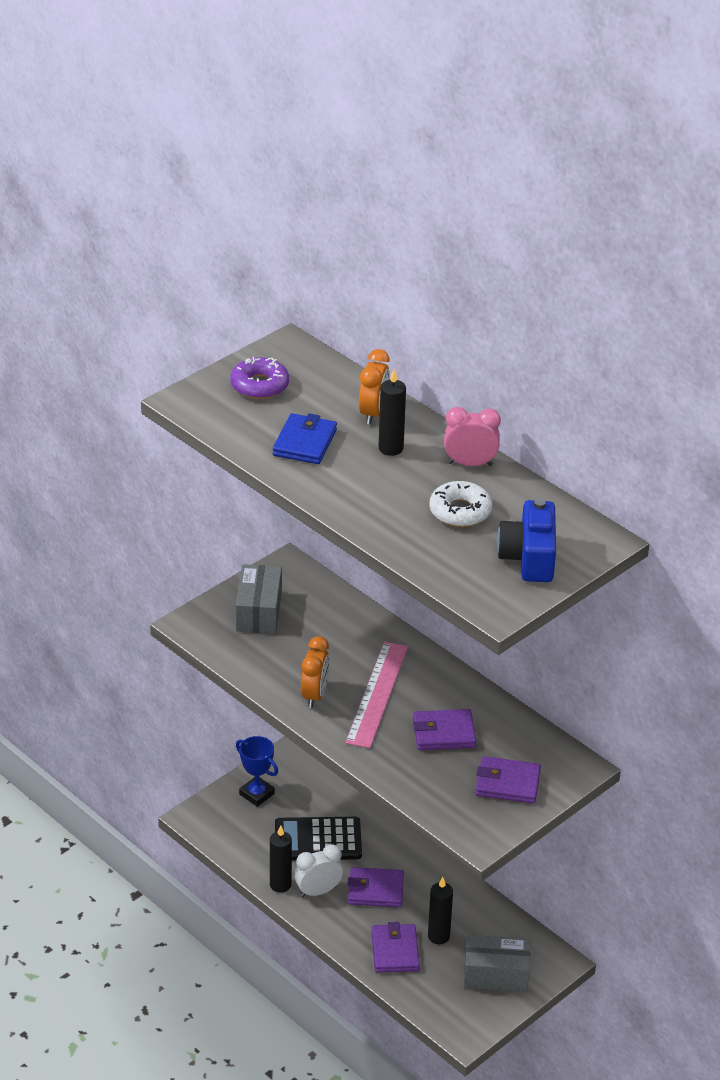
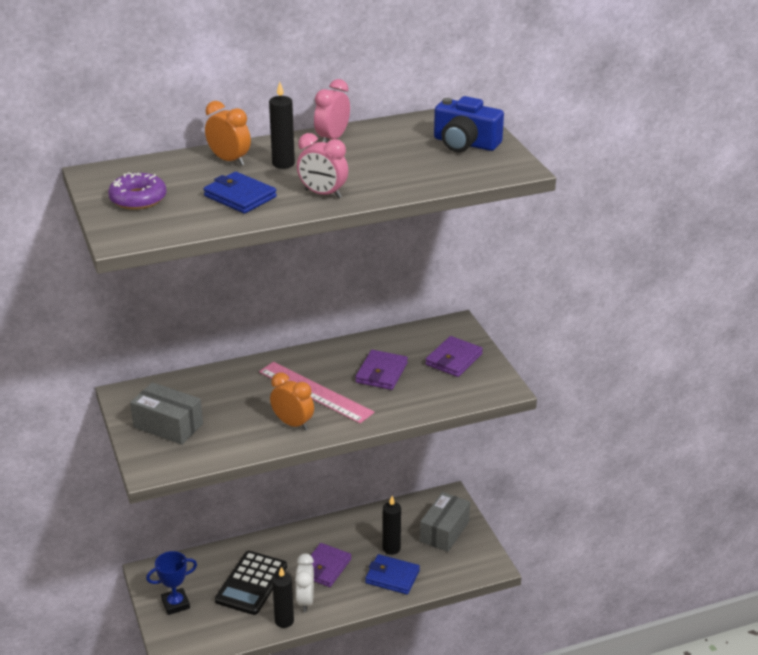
camera: 65 degrees left, 5 degrees down
(345, 491) = (323, 194): none -> pink clock
(395, 951) = (392, 577): purple wallet -> blue wallet
(460, 511) = (388, 155): white donut -> none

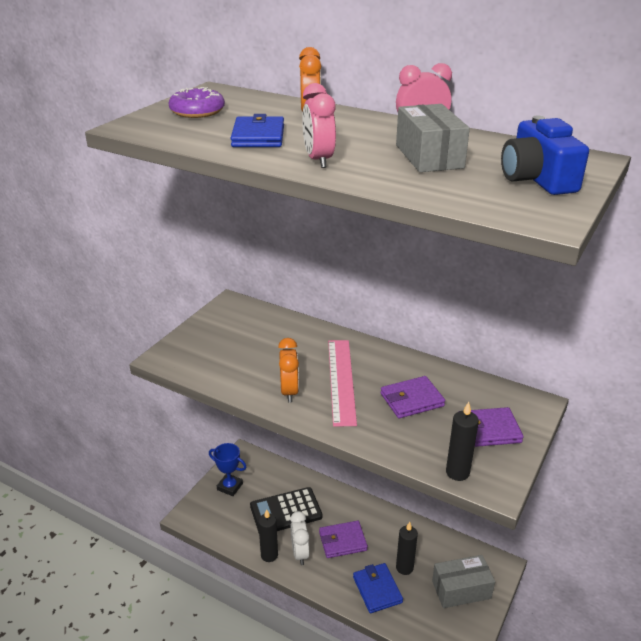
camera: 50 degrees right, 0 degrees up
(168, 426) = (219, 338): grey box -> grey box (429, 156)
(283, 164) = (341, 131): black candle -> black candle (457, 472)
(305, 600) = (300, 553): white clock -> white clock turned 60 degrees counterclockwise

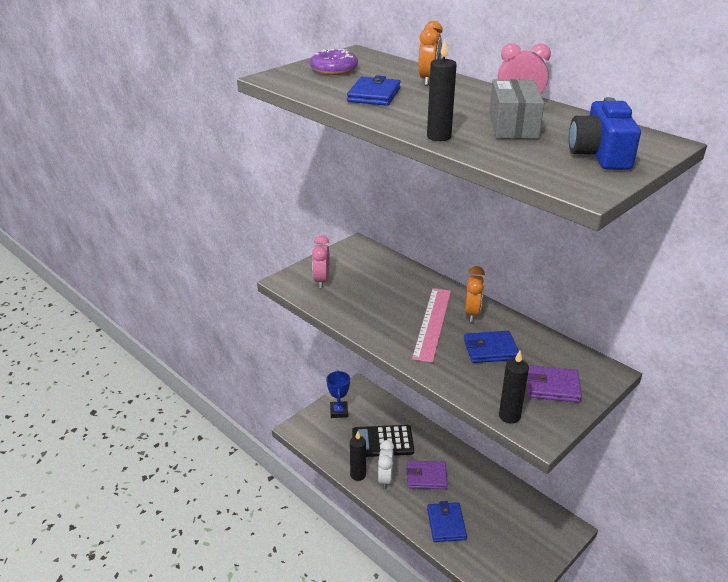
camera: 15 degrees right, 0 degrees up
(230, 487) = (339, 411): blue trophy -> blue trophy turned 45 degrees clockwise
(289, 392) = (383, 325): orange clock -> orange clock (472, 314)
(318, 160) = (414, 119): pink clock -> pink clock (321, 280)
(404, 568) = (477, 511): black candle -> black candle (439, 137)
(412, 400) = (490, 349): purple wallet -> blue wallet
(461, 589) = (525, 541): grey box -> none

